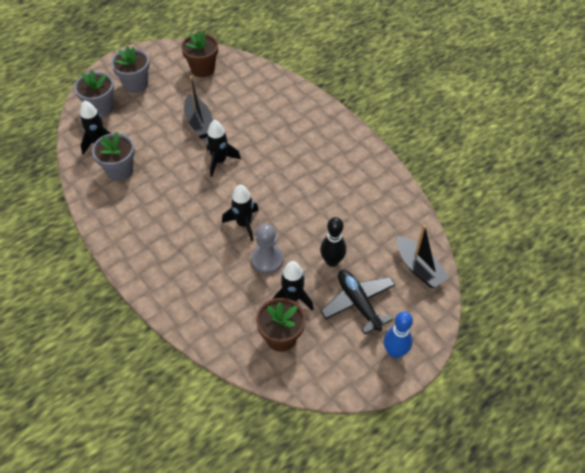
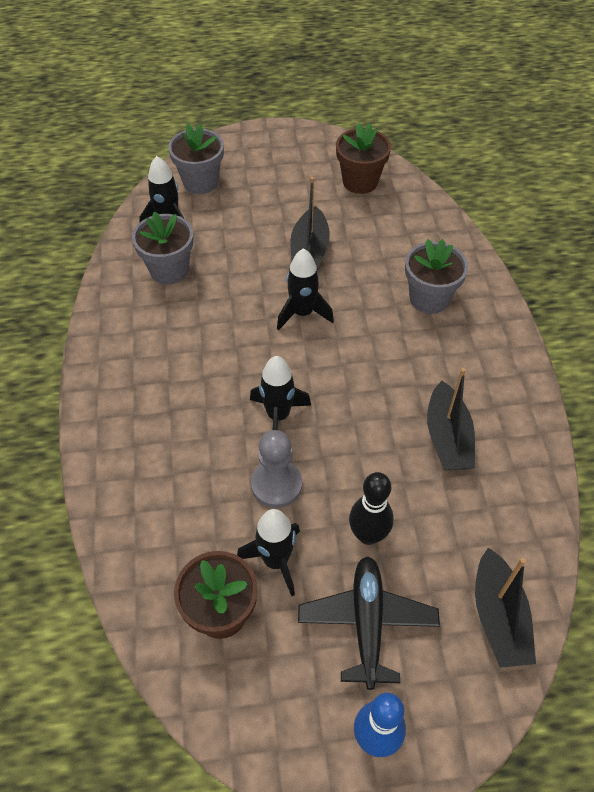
camera: 30 degrees right, 0 degrees up
(135, 84) = (262, 169): grey flower pot -> grey flower pot (429, 298)
(342, 193) = (447, 438): none -> black boat

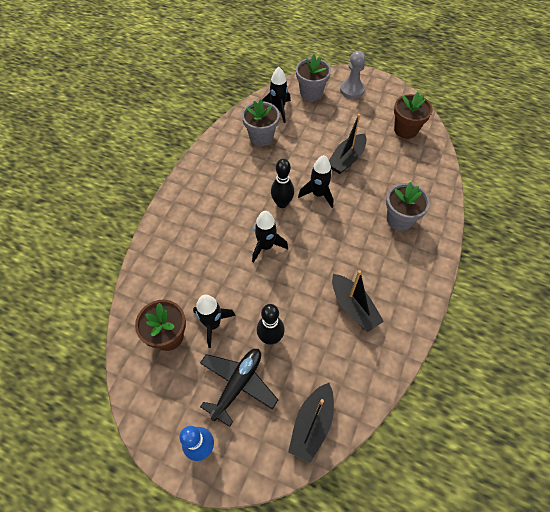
camera: 30 degrees right, 5 degrees up
(261, 348) = (282, 203): none -> black bowling pin
(276, 484) = (240, 283): grey pawn -> grey pawn (352, 90)
(447, 438) = (353, 307): black boat -> black boat turned 60 degrees counterclockwise

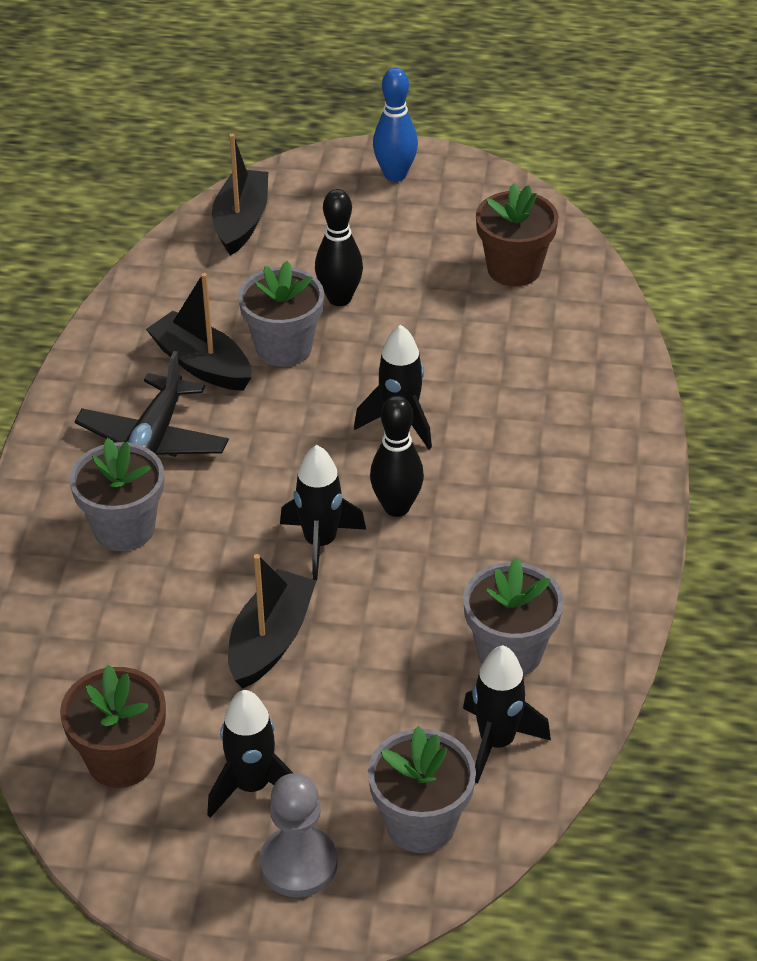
camera: 165 degrees right, 15 degrees down
(213, 324) = (446, 296): black rocket -> black rocket (252, 786)
(238, 384) = (370, 239): black plane -> black plane (153, 440)
(309, 308) = (283, 348): none -> grey flower pot

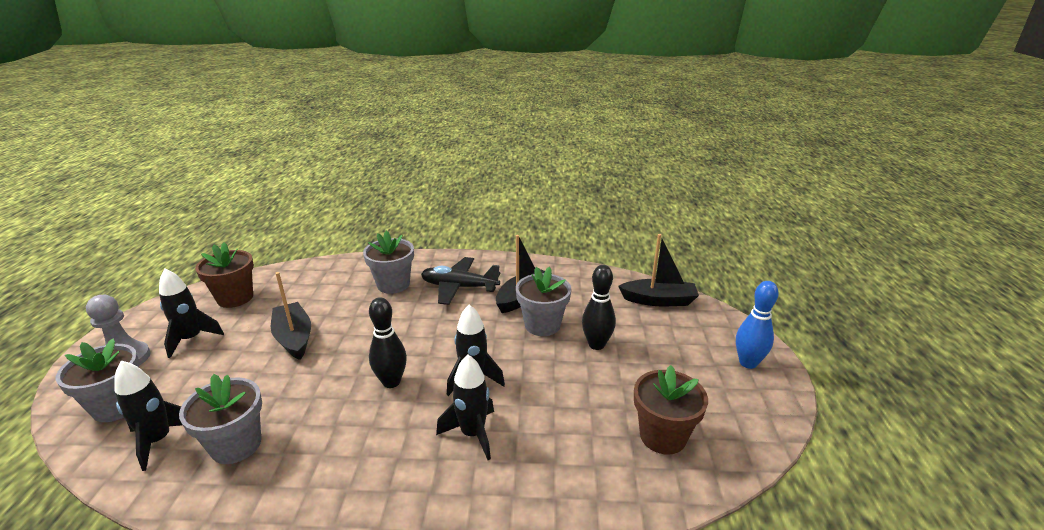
camera: 85 degrees right, 15 degrees down
(270, 640) = (294, 338): black boat -> black boat turned 135 degrees counterclockwise
(320, 543) = (366, 351): black rocket -> black rocket (472, 434)

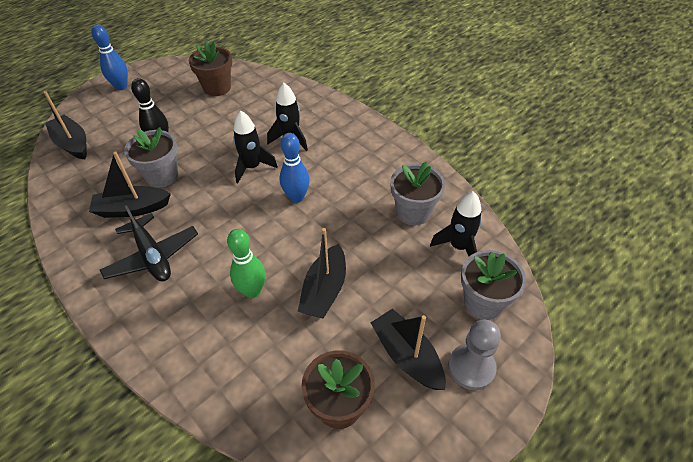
camera: 135 degrees left, 20 degrees up
(191, 339) = (407, 356): black rocket -> black boat
(356, 309) = (252, 291): none -> green bowling pin
(391, 382) = (296, 197): black bowling pin -> blue bowling pin
(393, 284) = (191, 304): grey flower pot -> none

